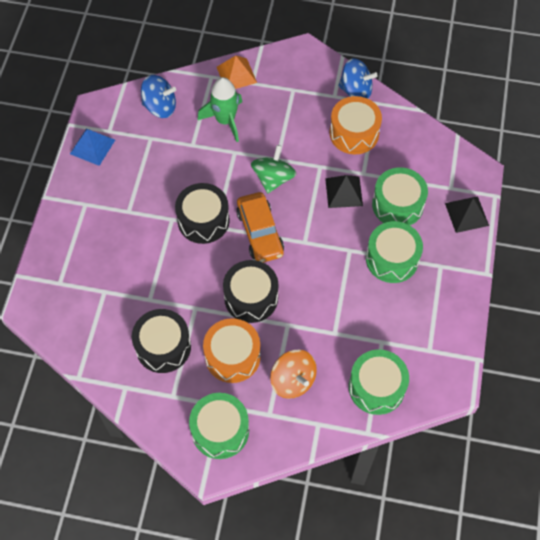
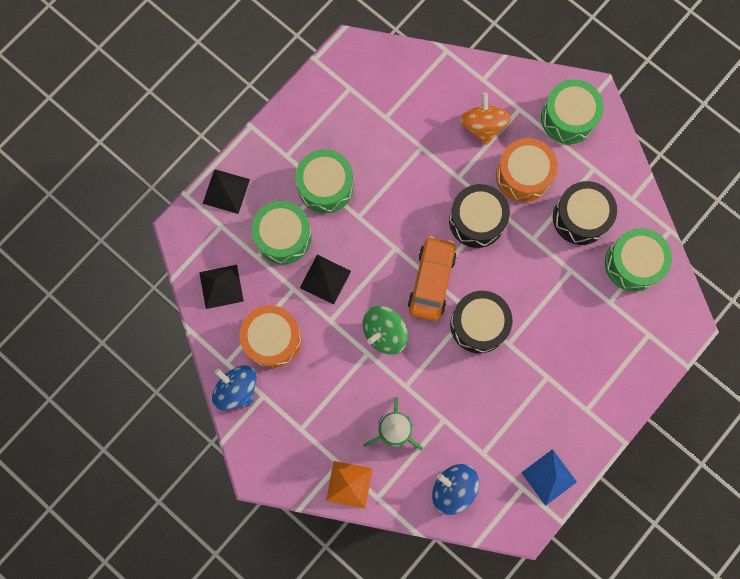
camera: 150 degrees left, 15 degrees up
(376, 387) = (415, 82): green drum -> green drum (633, 263)
(417, 148) = (221, 286): none -> black pyramid

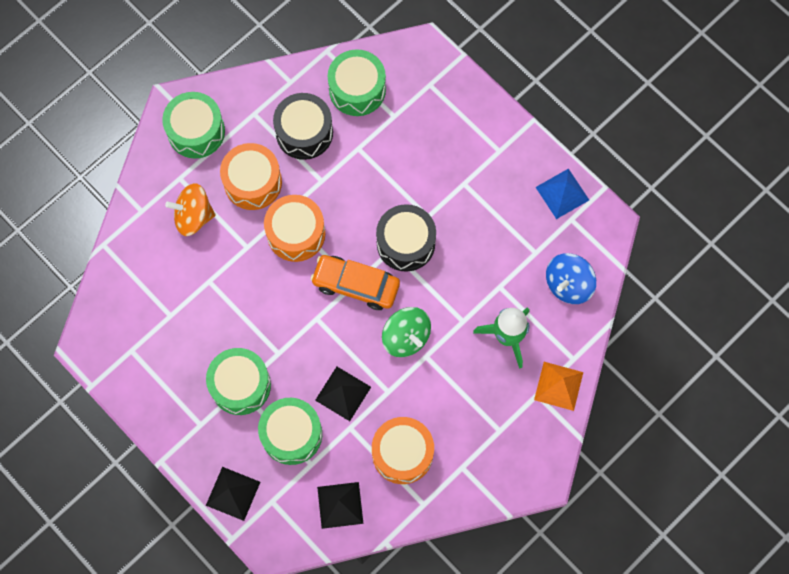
camera: 85 degrees left, 5 degrees down
(237, 389) = (453, 494): blue spinning top -> none
(476, 220) = (296, 233): black drum -> orange drum

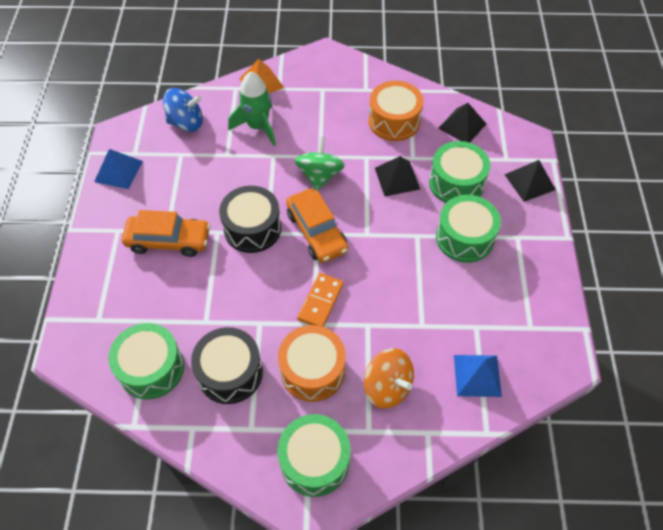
camera: 135 degrees left, 15 degrees down
(140, 279) = (477, 375): none -> blue pyramid
(296, 233) = (320, 302): orange drum -> orange domino
(453, 177) = (168, 240): none -> orange car

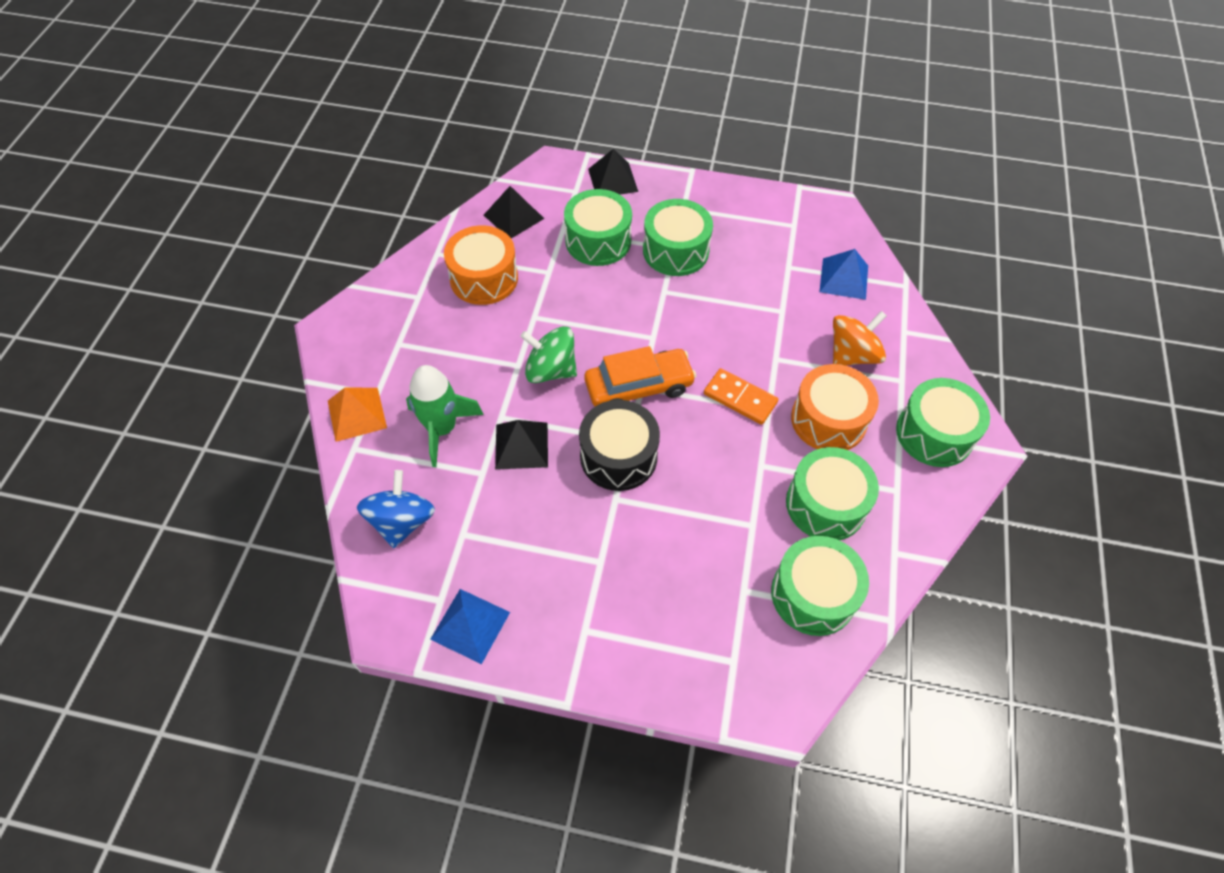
camera: 80 degrees left, 0 degrees up
(168, 240) = (617, 561): orange car -> none
(230, 372) = (825, 504): black drum -> green drum
(397, 178) = (576, 293): black pyramid -> black pyramid (521, 445)

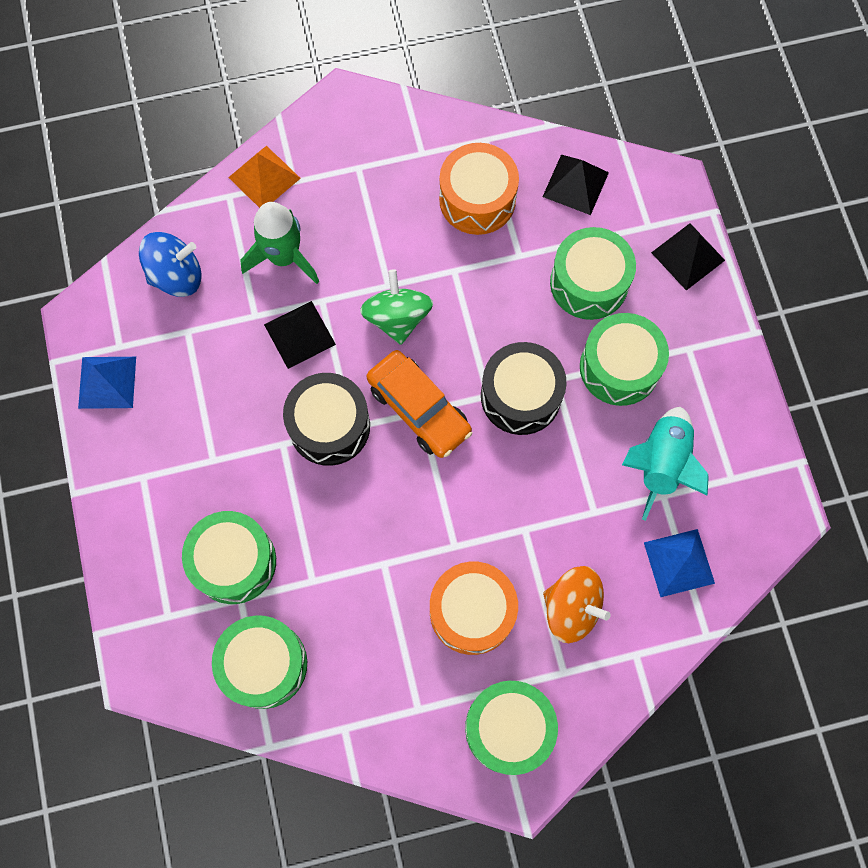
camera: 65 degrees right, 15 degrees up
(665, 317) = (520, 396): none -> black drum
(740, 398) = (454, 512): orange domino -> none
(763, 258) = (661, 464): none -> turquoise rocket
(825, 504) = (368, 643): green drum -> green drum (234, 562)

